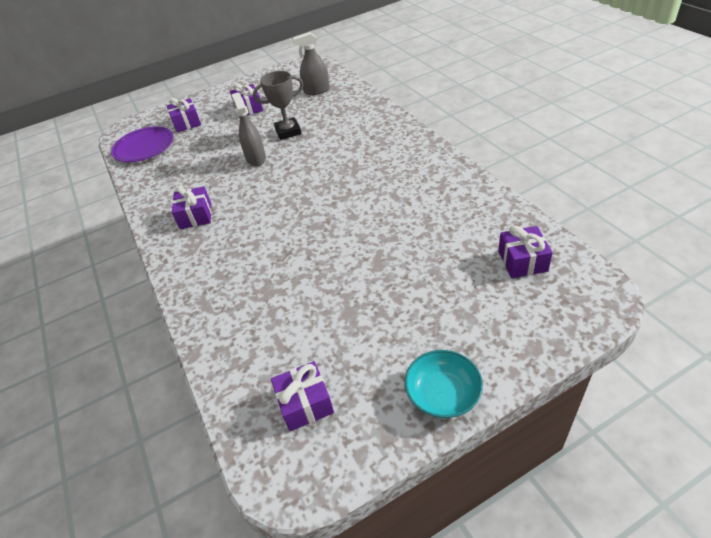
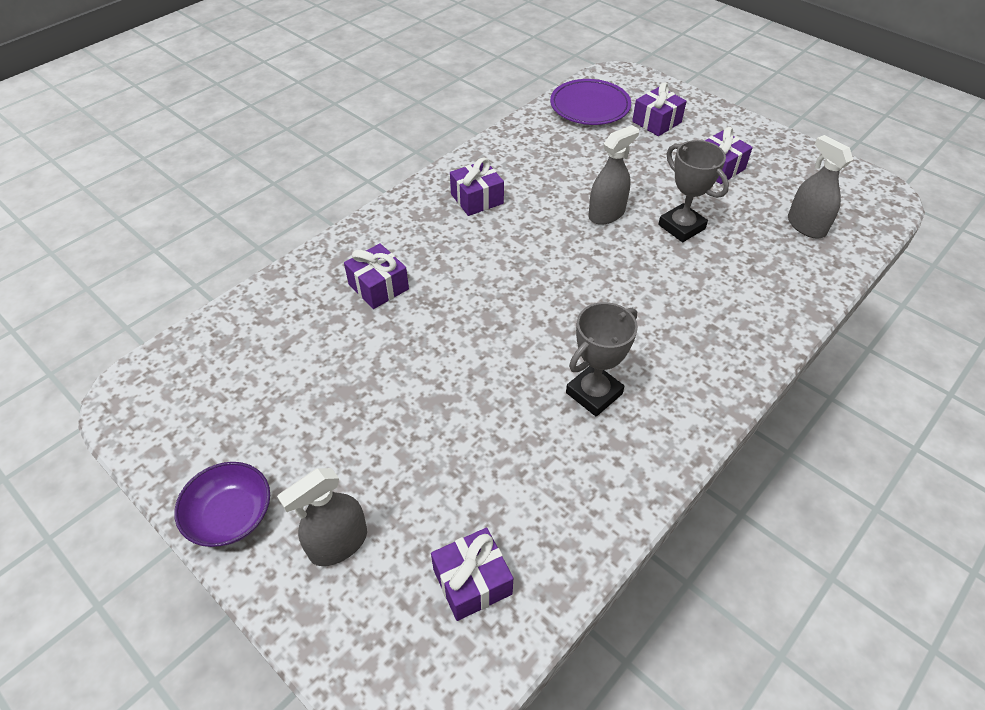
camera: 65 degrees right, 5 degrees up
(305, 403) = (214, 386): purple gift -> purple gift (378, 286)
(401, 189) = (594, 393): none -> grey trophy
(442, 394) = (230, 515): turquoise bowl -> purple bowl
(482, 326) = (338, 543): none -> grey spray bottle

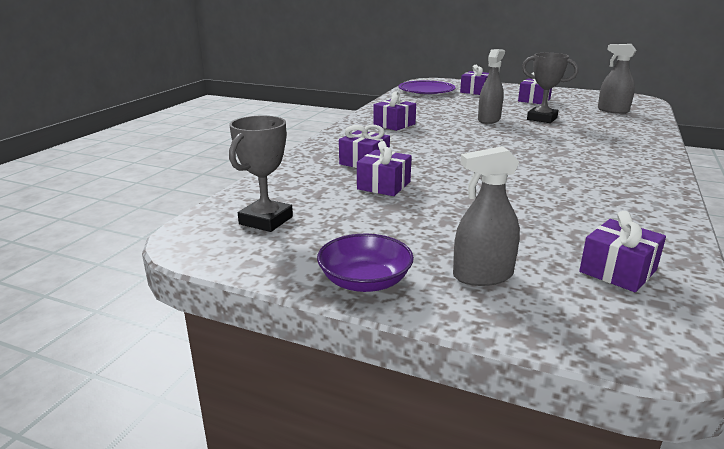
camera: 20 degrees left, 25 degrees down
(338, 543) = (482, 276): grey spray bottle -> grey spray bottle turned 45 degrees clockwise
(364, 345) = (384, 185): none -> purple gift
(594, 393) = (579, 179): grey trophy -> grey trophy (266, 220)

